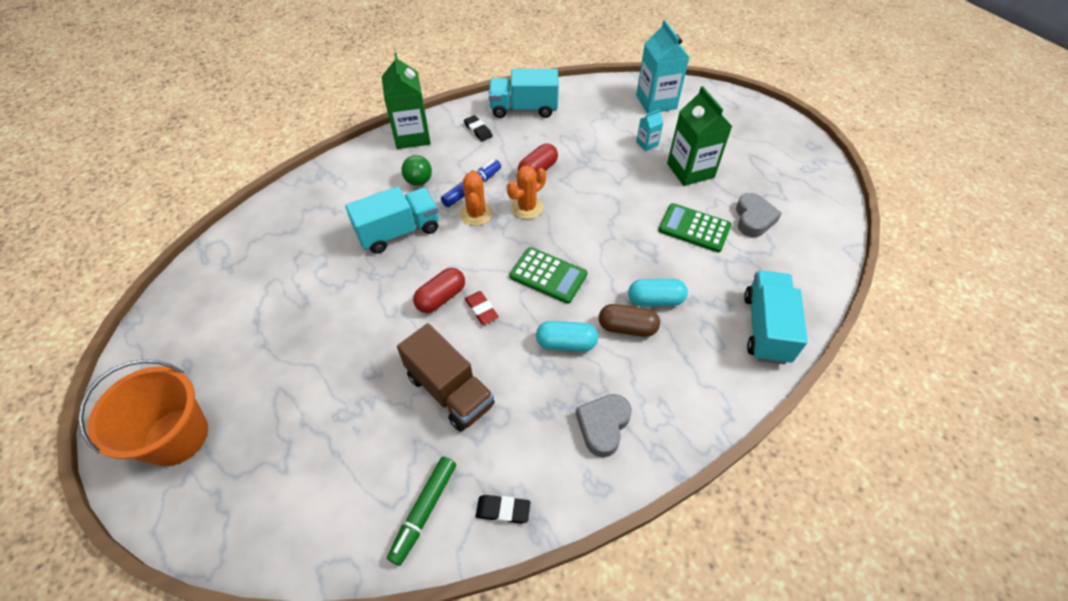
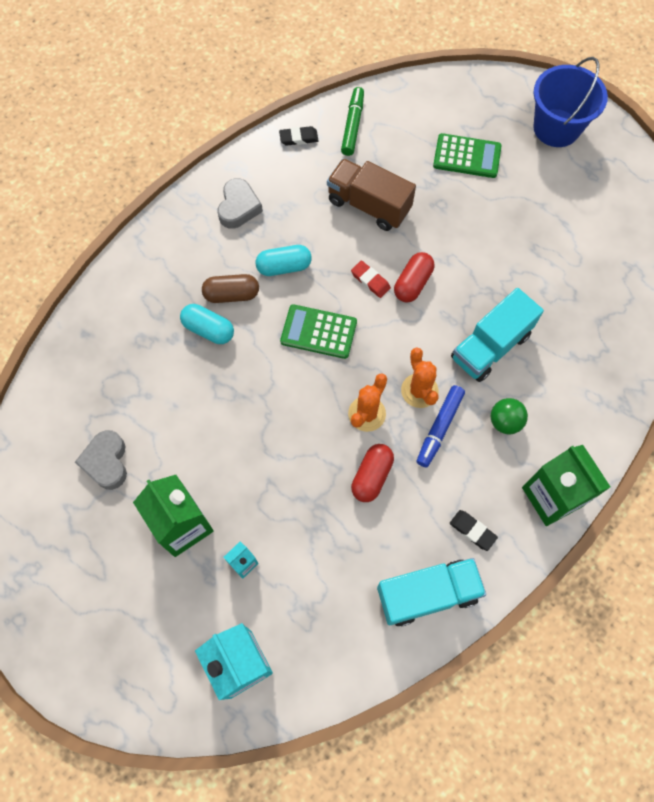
camera: 165 degrees right, 15 degrees up
(176, 436) = (556, 128): orange bucket -> blue bucket
(655, 300) = (208, 329): turquoise capsule -> turquoise capsule turned 45 degrees clockwise
(694, 228) = (174, 431): green calculator -> green calculator (467, 156)
(766, 328) = (102, 325): turquoise truck -> none

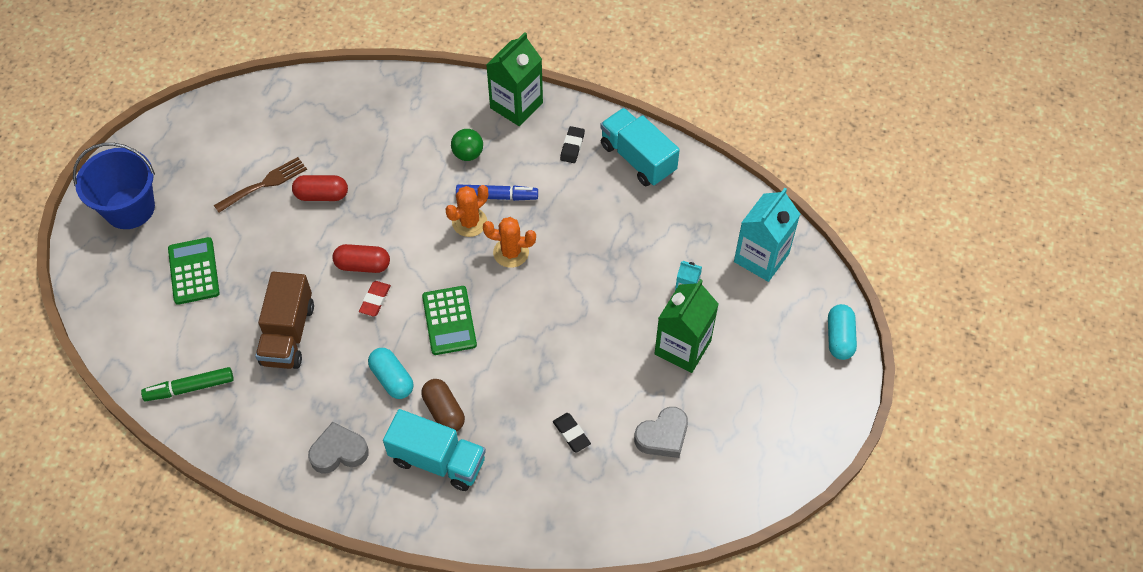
camera: 115 degrees left, 10 degrees down
(208, 329) = (491, 414): turquoise capsule -> turquoise capsule (839, 338)
(299, 138) = (225, 433): black eraser -> black eraser (571, 434)
(372, 476) = (564, 228): red capsule -> red capsule (322, 195)
(490, 346) = (401, 186): turquoise truck -> turquoise truck (437, 460)
(541, 234) = (264, 184): none -> brown fork

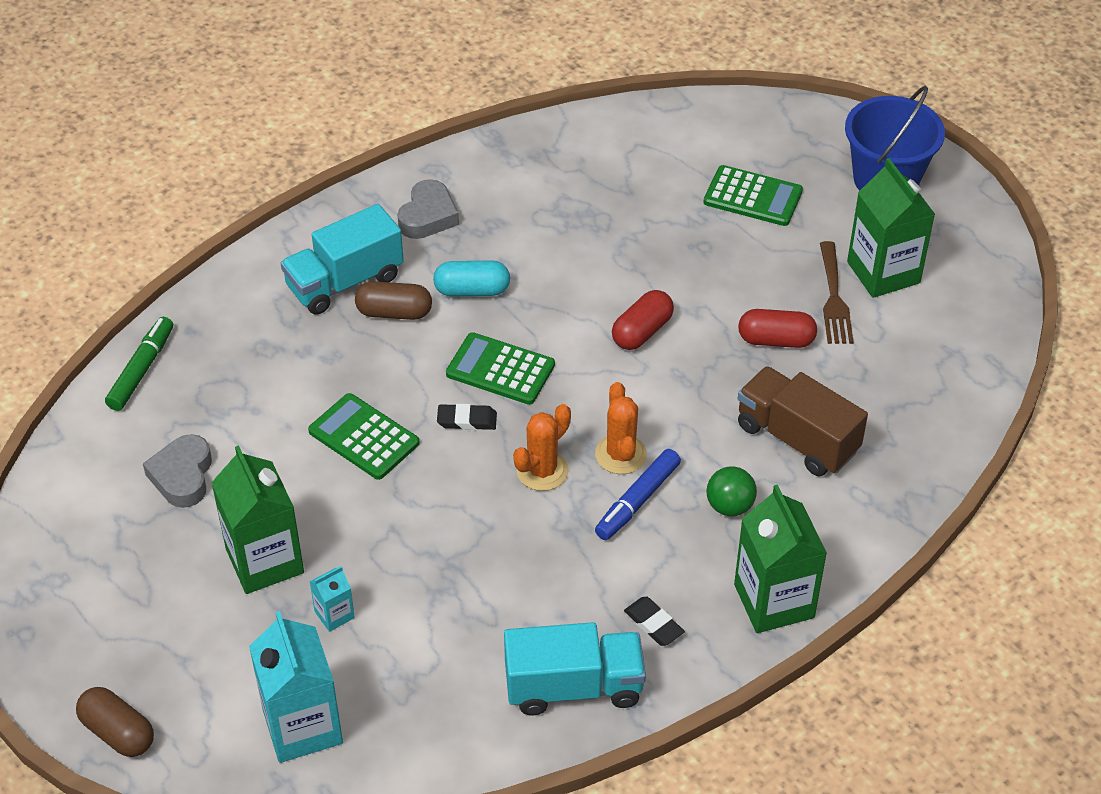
camera: 125 degrees right, 10 degrees down
(189, 388) = (605, 143): green marker -> green marker (141, 370)
(224, 170) = (883, 272): none -> green carton
(288, 334) = (604, 235): brown truck -> brown truck (797, 438)
(322, 195) = (776, 340): red capsule -> red capsule turned 60 degrees clockwise
(375, 300) = (585, 321): red eraser -> none
(557, 358) = (364, 437): none -> green calculator
(571, 434) = (265, 400): black eraser -> black eraser (467, 420)
(839, 338) = (118, 732): turquoise capsule -> brown capsule

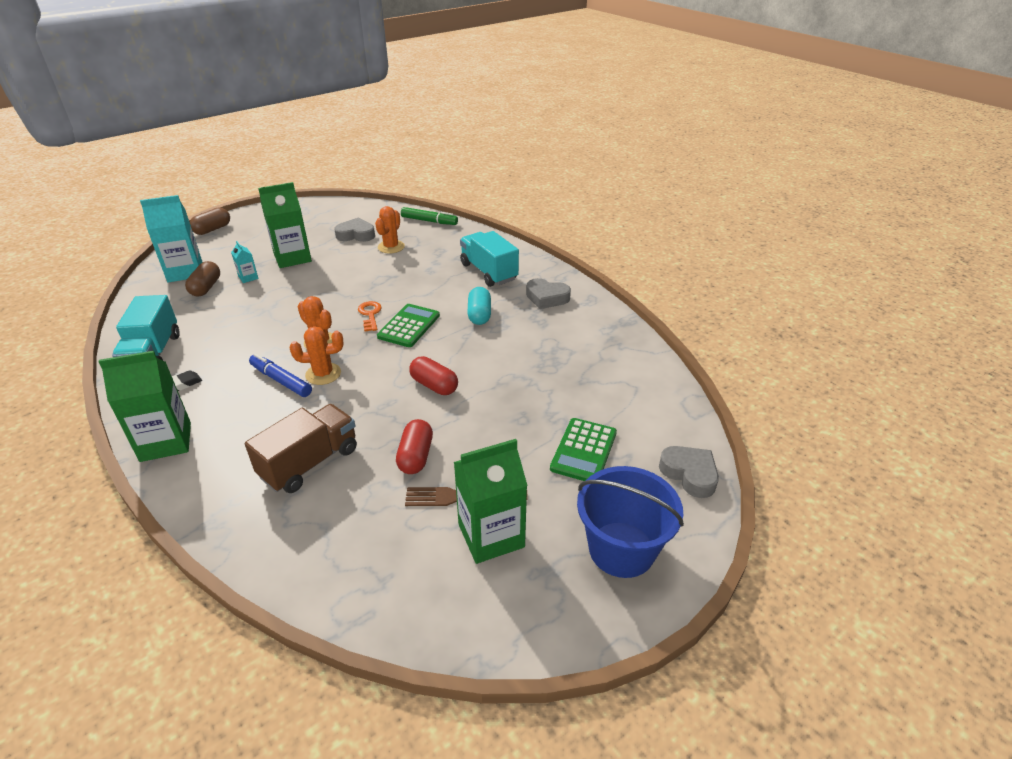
camera: 90 degrees right, 10 degrees down
(240, 417) = (391, 247): none -> orange cactus
(364, 437) = (366, 282): green calculator -> none
(394, 312) = (462, 288): brown capsule -> brown capsule (206, 288)
(467, 420) = (370, 314): black eraser -> orange key
(729, 506) = (259, 423): green ball -> none
(780, 120) = (689, 474): none -> grey heart

